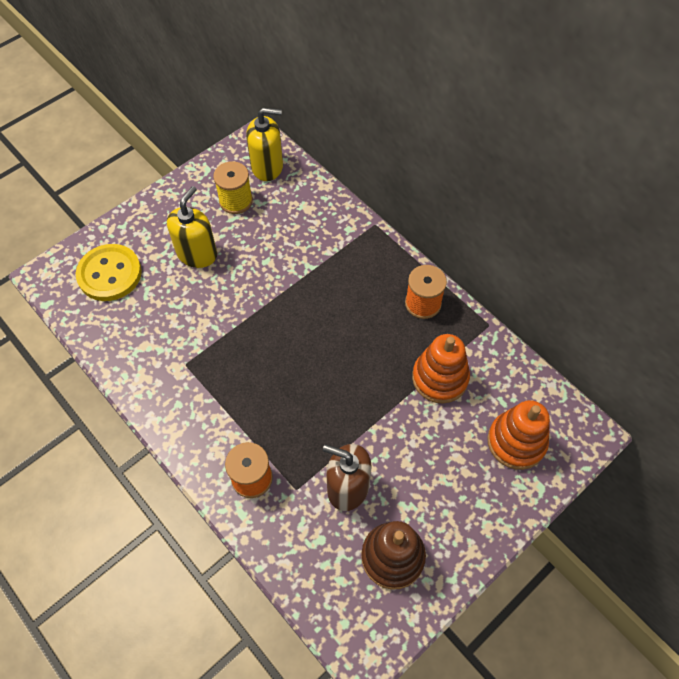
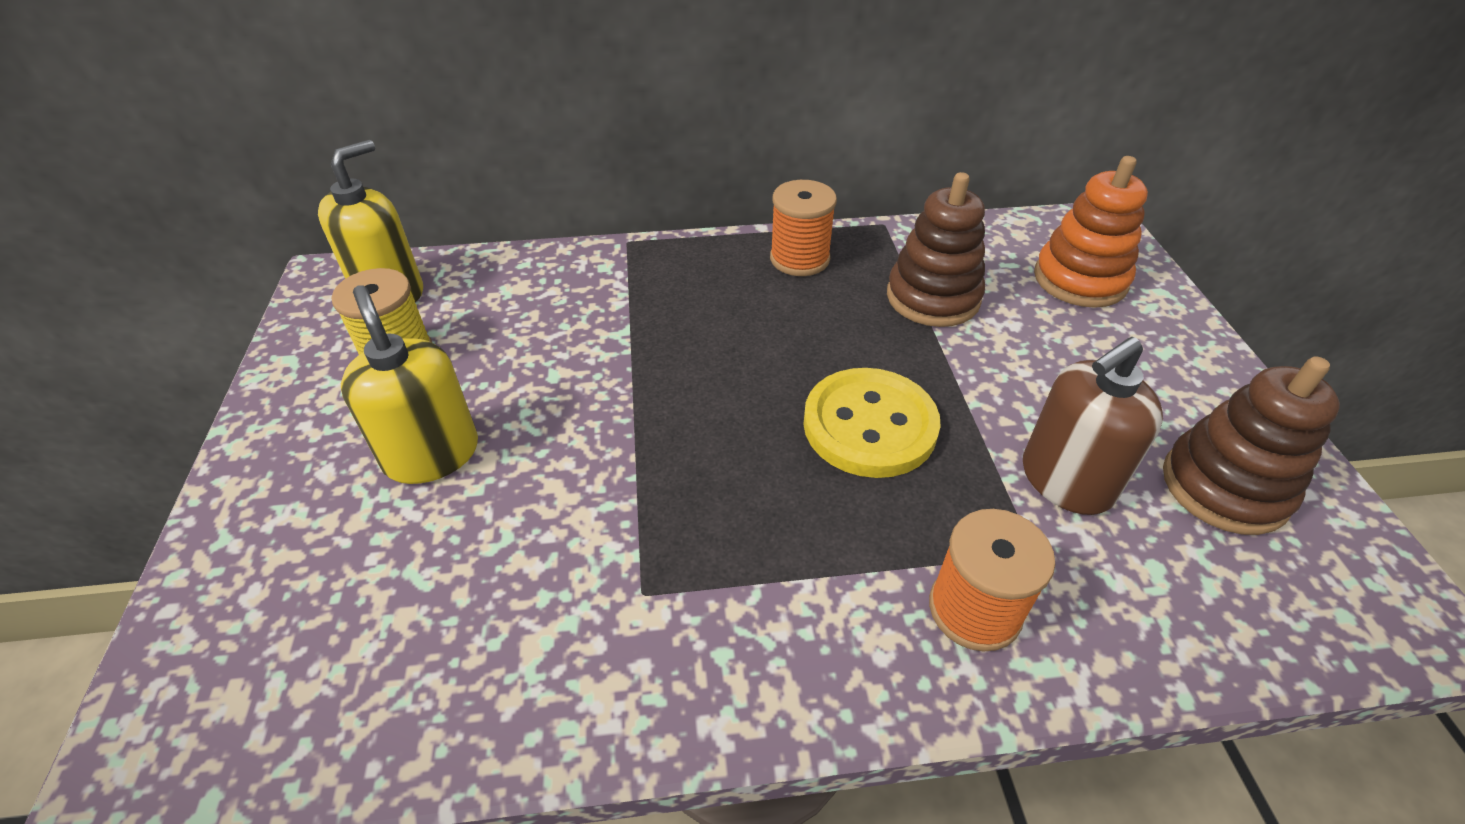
camera: 55 degrees left, 15 degrees down
(109, 274) = (297, 622): yellow button -> yellow button (869, 425)
(440, 378) = (932, 297): orange stacking toy -> brown stacking toy

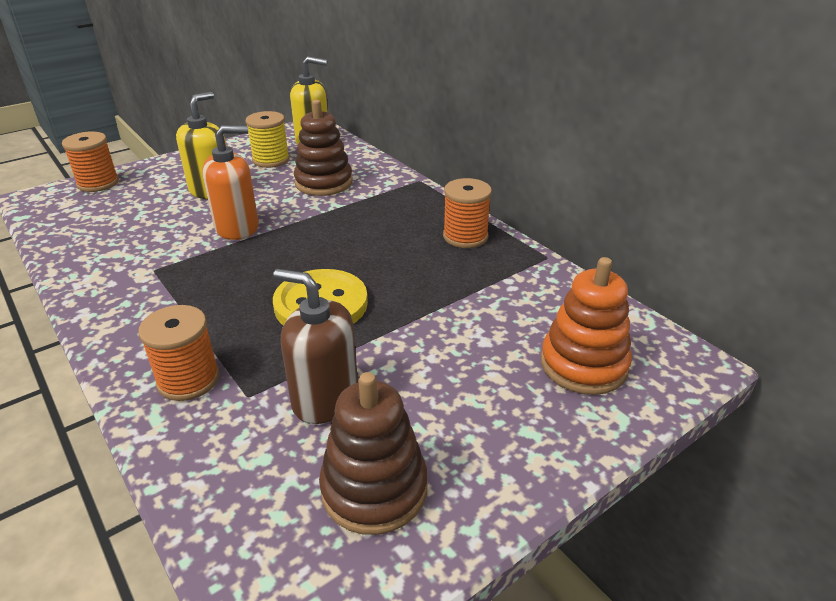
camera: 60 degrees right, 10 degrees down
(198, 625) = (98, 183): none -> orange spool
(594, 454) = (237, 228): none -> orange soap dispenser
(932, 297) = (478, 298): brown stacking toy -> brown stacking toy (324, 183)

